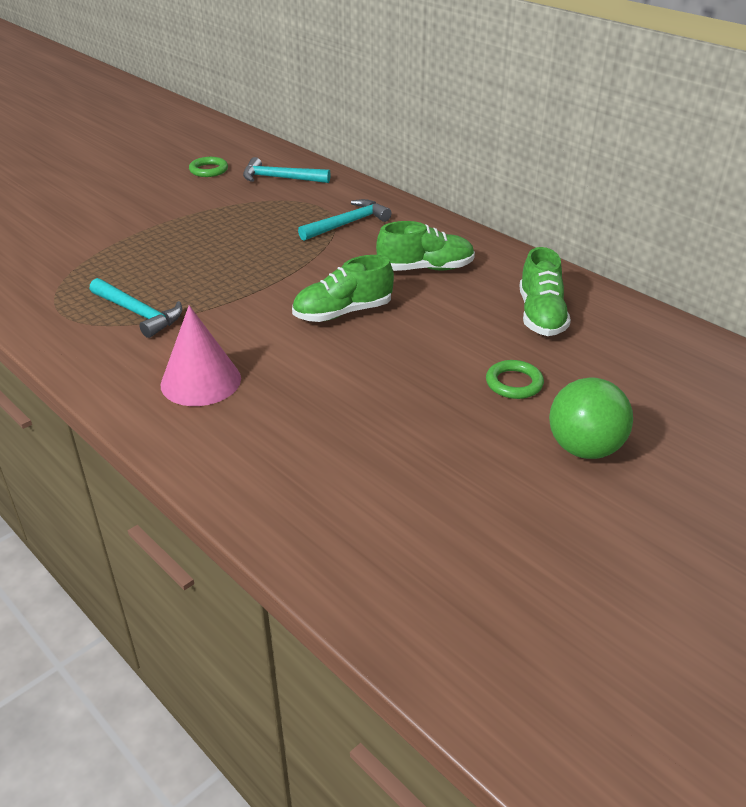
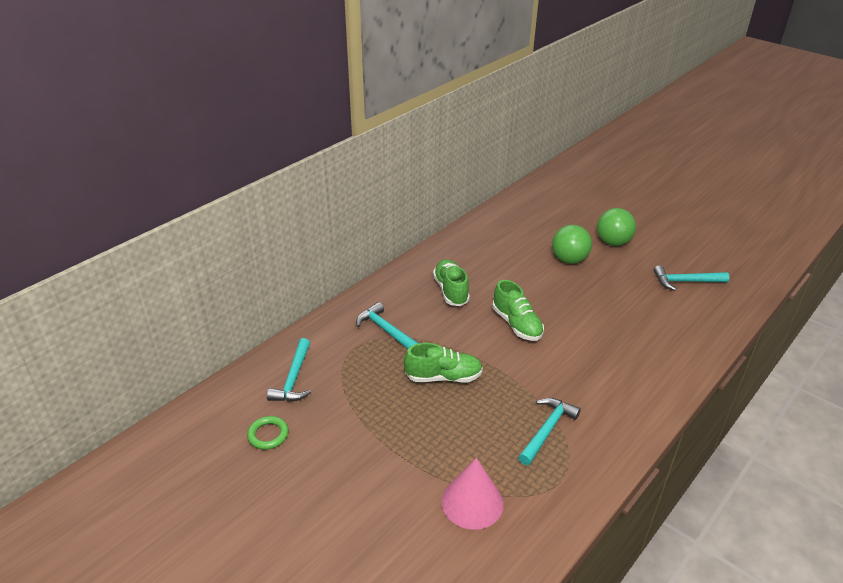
camera: 95 degrees left, 0 degrees up
(201, 381) = (616, 380): pink cone -> pink cone (472, 502)
(447, 525) = (685, 282): none -> turquoise hammer
(514, 383) = (569, 260): green ring -> green ball
(541, 315) = (499, 248): green shoe -> green shoe (443, 377)

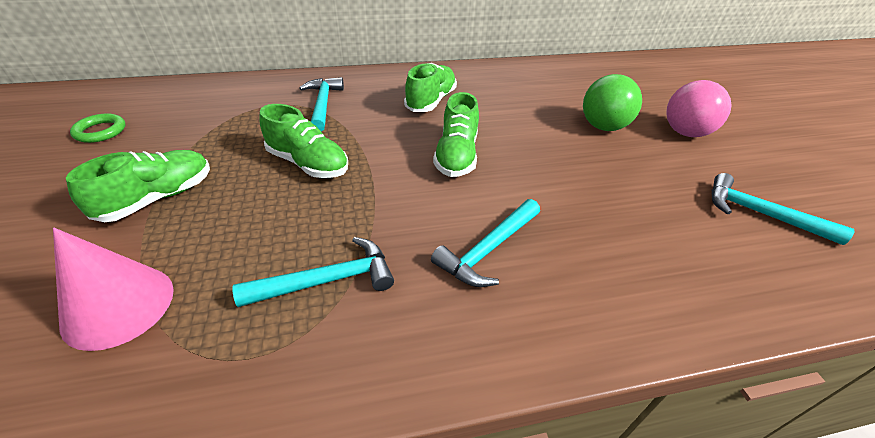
camera: 35 degrees right, 5 degrees up
(293, 379) = (193, 103): turquoise hammer -> turquoise hammer (488, 250)
(393, 448) = (158, 198): none -> green shoe
(613, 242) = (685, 133): green ball -> pink ball

